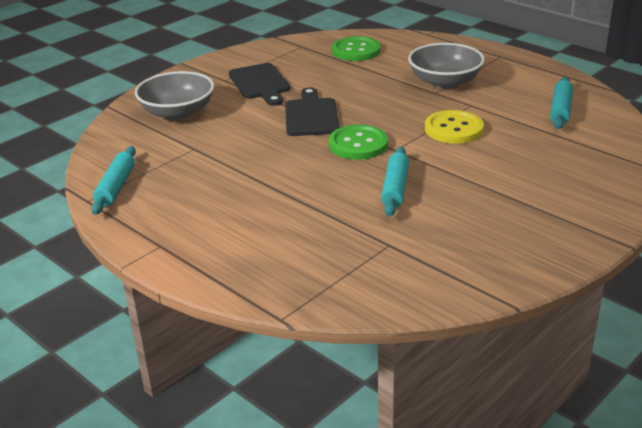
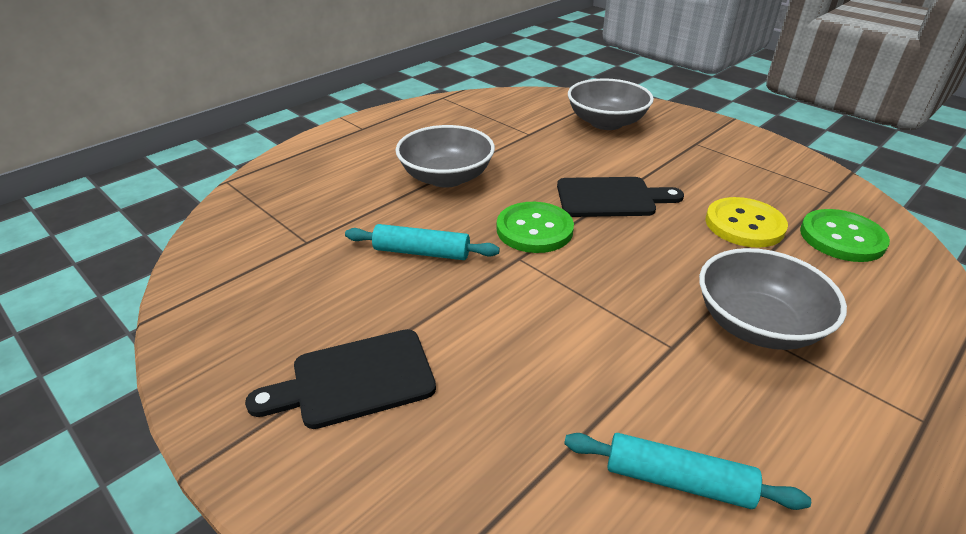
camera: 90 degrees right, 5 degrees up
(116, 187) = (462, 106): turquoise rolling pin -> none
(260, 83) = (693, 164): black cutting board -> black cutting board (355, 380)
(277, 185) = (446, 177): none -> grey bowl
(453, 129) = (581, 317): yellow button -> yellow button (744, 224)

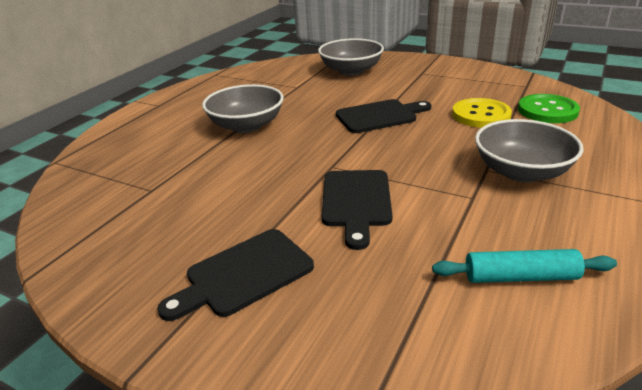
camera: 15 degrees left, 5 degrees down
(422, 252) = (253, 178): turquoise rolling pin -> none
(524, 315) = (356, 202): none -> black cutting board
(534, 229) = (334, 146): green button -> none

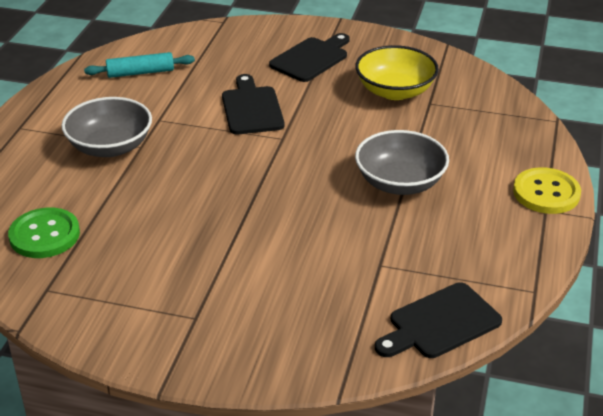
camera: 165 degrees right, 5 degrees up
(174, 208) = (395, 91): none -> yellow bowl
(351, 71) = (312, 317): grey bowl -> none
(379, 116) = (248, 210): black cutting board -> black cutting board (440, 323)
(481, 115) = (127, 221): yellow button -> yellow button (546, 193)

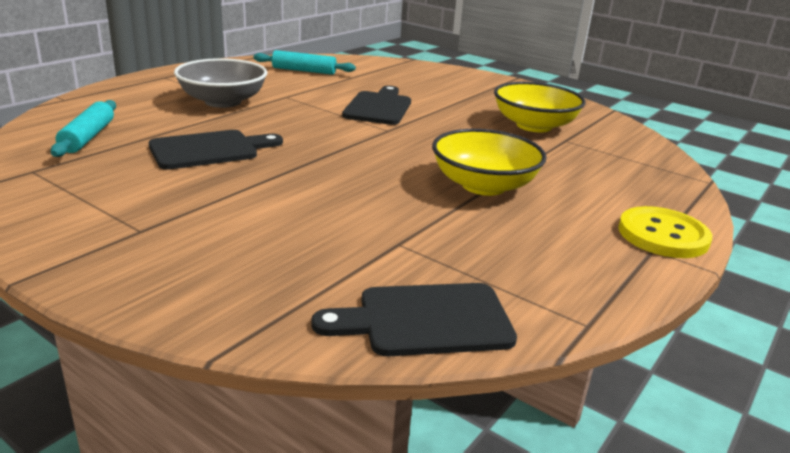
camera: 20 degrees right, 10 degrees down
(44, 235) = (88, 137): green button -> turquoise rolling pin
(311, 58) = (467, 92): black cutting board -> black cutting board (209, 150)
(400, 183) = (483, 185): grey bowl -> yellow bowl

